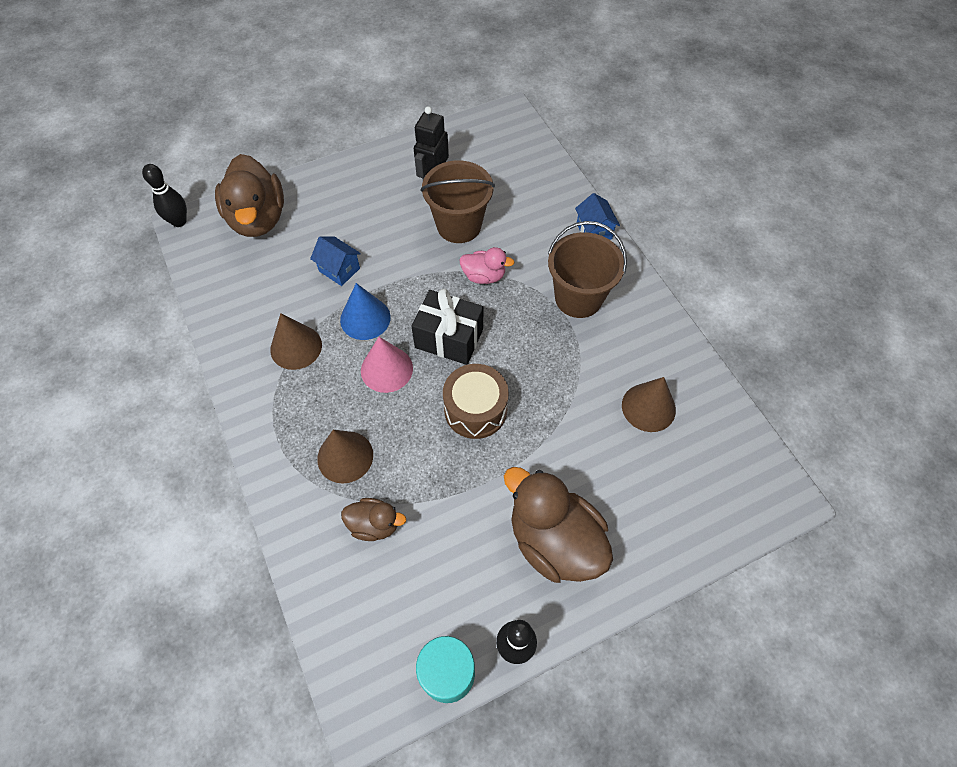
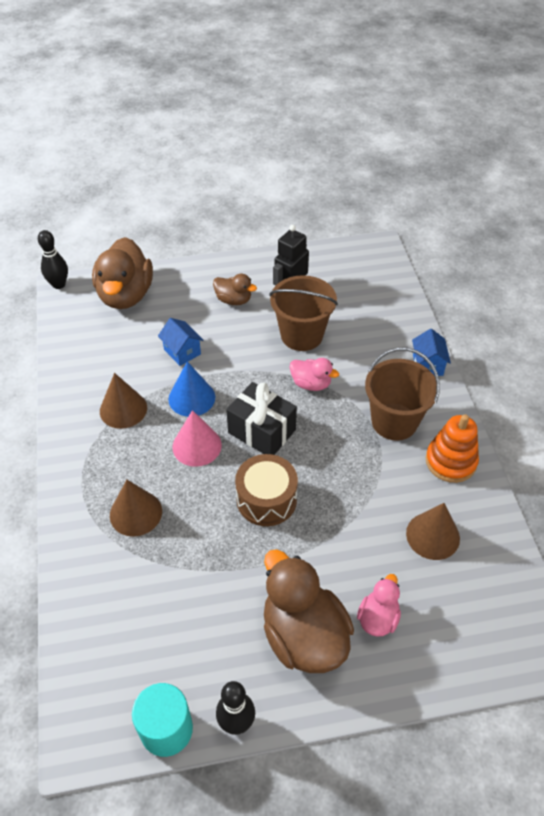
camera: 15 degrees right, 10 degrees down
(374, 524) = (142, 578): brown duck -> brown duck (233, 300)
(620, 504) = (378, 618): none -> pink duck
(644, 327) = (450, 461): none -> orange stacking toy

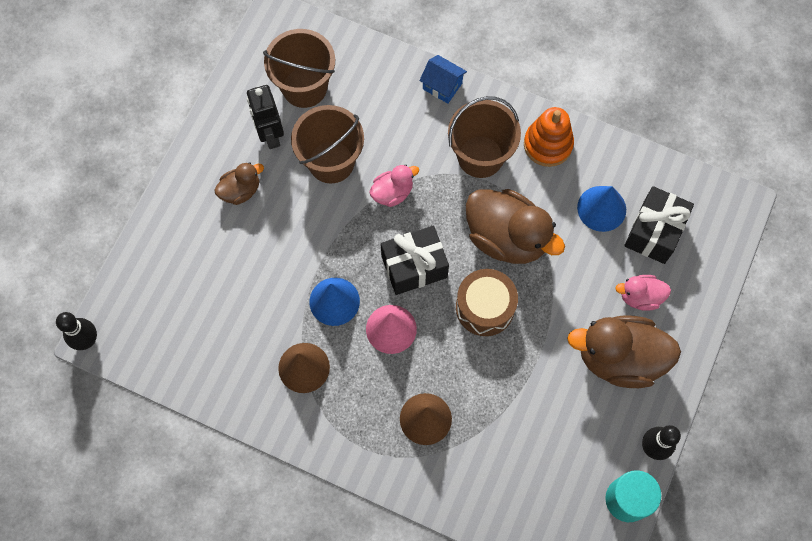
camera: 55 degrees left, 20 degrees up
(125, 295) = (155, 284): brown duck -> brown duck (507, 237)
(182, 351) = (272, 276): blue house -> none
(344, 290) = (304, 87): none -> brown bucket
(378, 618) = (640, 297): pink duck -> pink duck turned 60 degrees counterclockwise
(433, 535) = (601, 208): brown cone -> blue cone
(450, 592) = (654, 232): none -> black gift

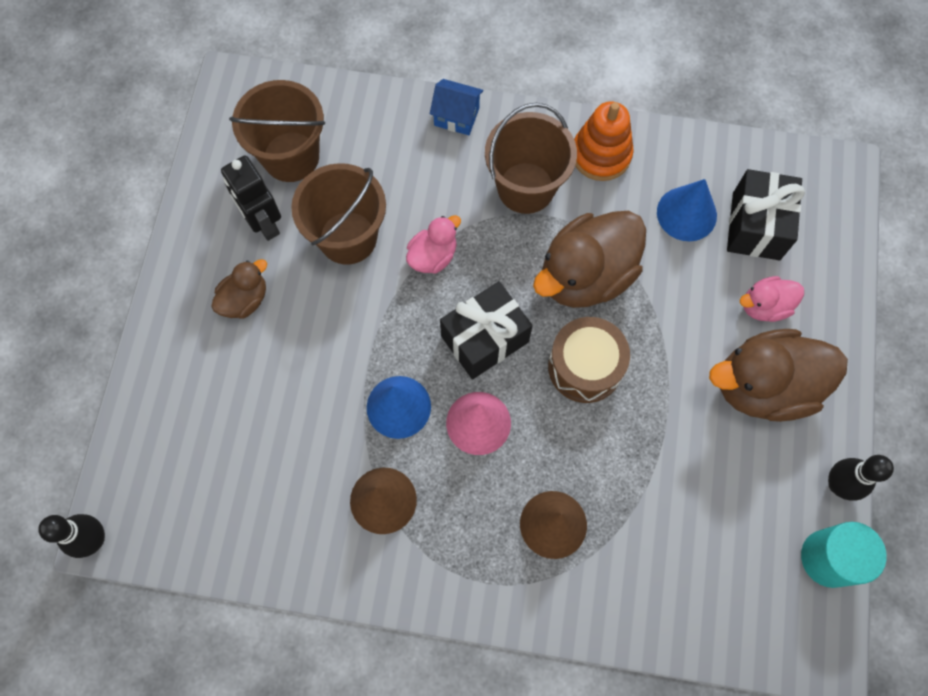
camera: 15 degrees left, 0 degrees up
(507, 237) = (586, 276): brown duck -> brown duck turned 120 degrees clockwise

